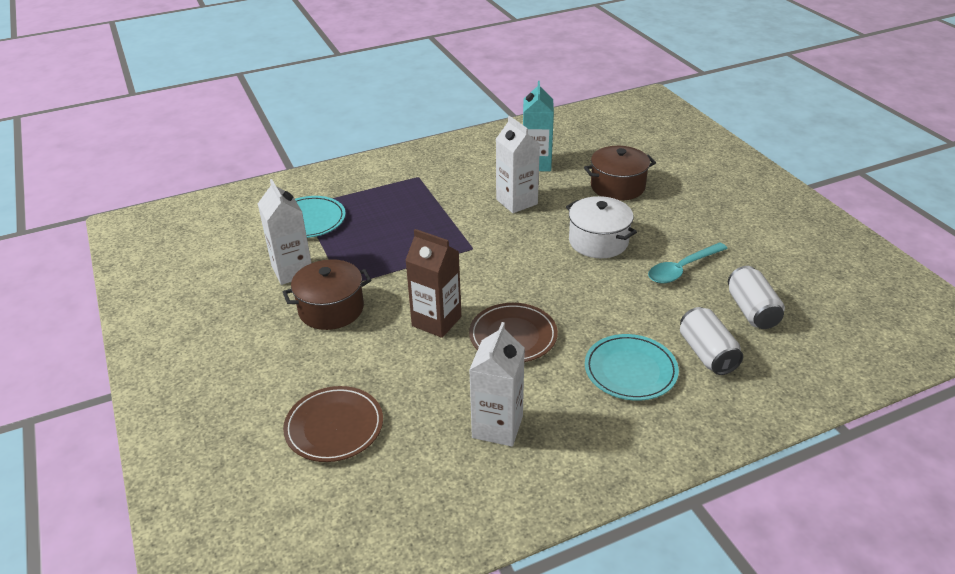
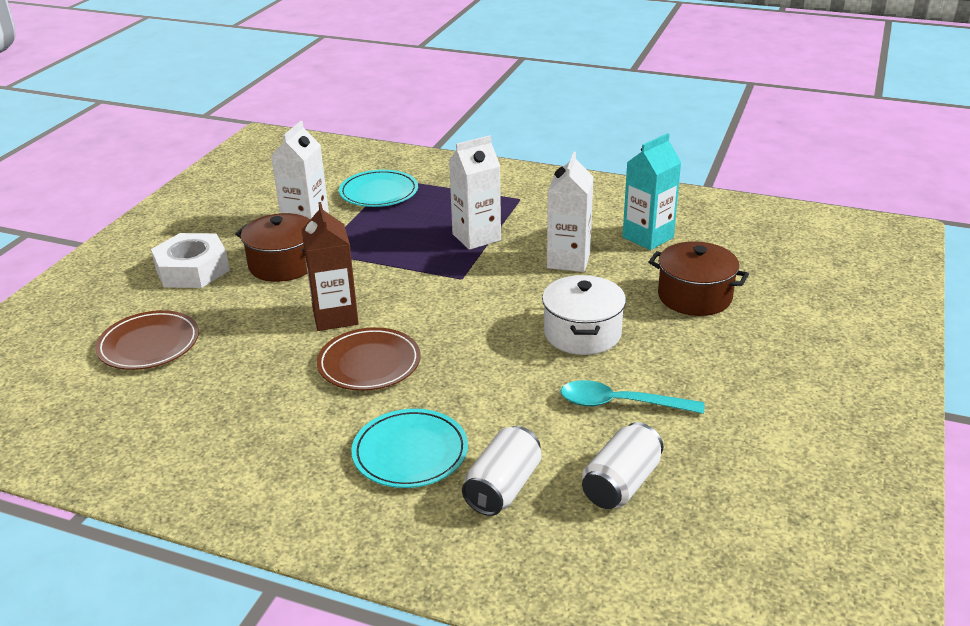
camera: 45 degrees right, 5 degrees down
(263, 354) = (192, 269): none -> white nut
(497, 427) = (239, 419): white carton -> white carton (476, 237)

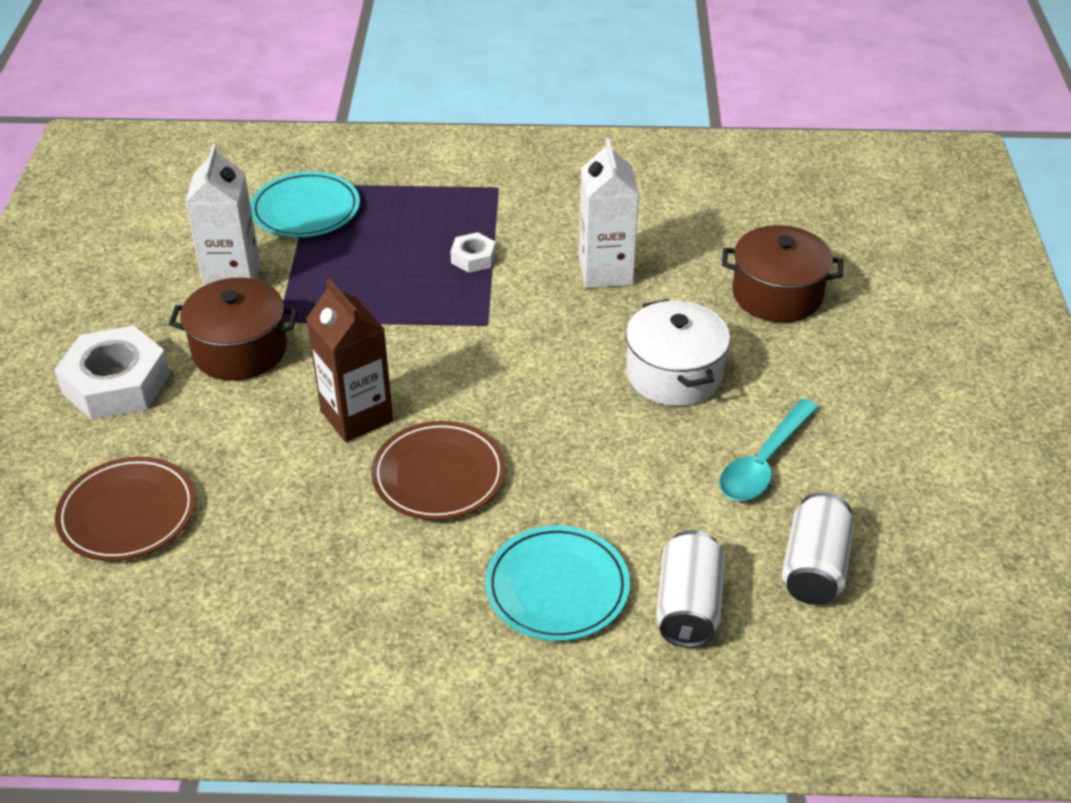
camera: 20 degrees left, 10 degrees up
(476, 237) = (473, 258): white carton -> white nut
(621, 404) = (764, 462): turquoise spoon -> turquoise spoon turned 45 degrees counterclockwise
(648, 237) = (683, 218): turquoise carton -> none

